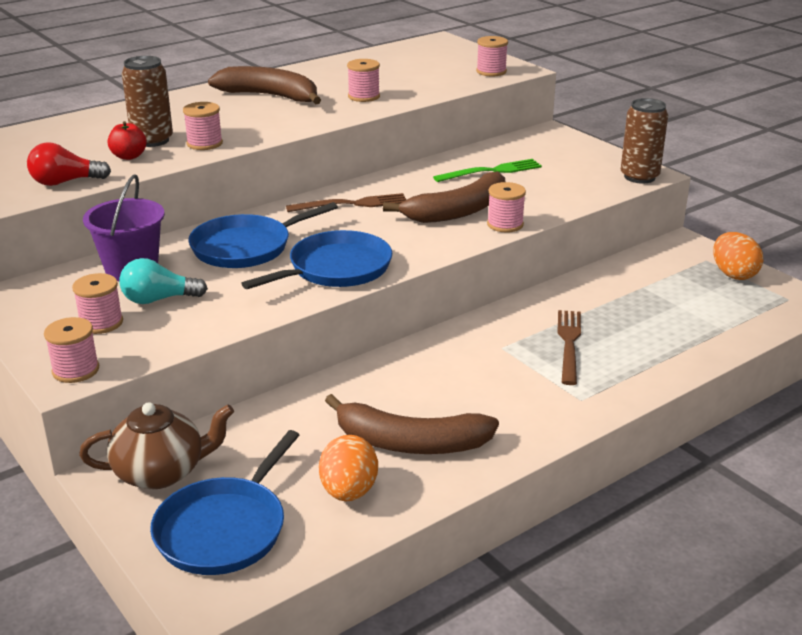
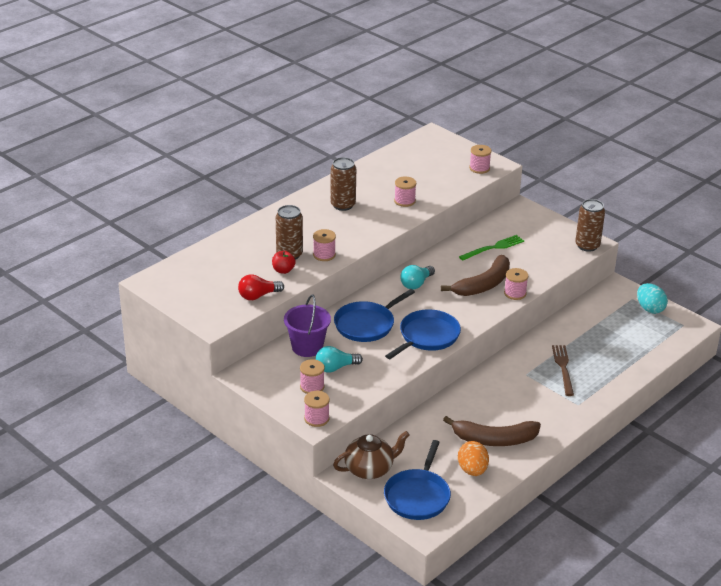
camera: 10 degrees left, 5 degrees up
(270, 96) = (343, 205): brown banana -> brown can
(352, 204) = (416, 284): brown fork -> turquoise light bulb
(733, 274) = (650, 309): orange egg -> turquoise egg

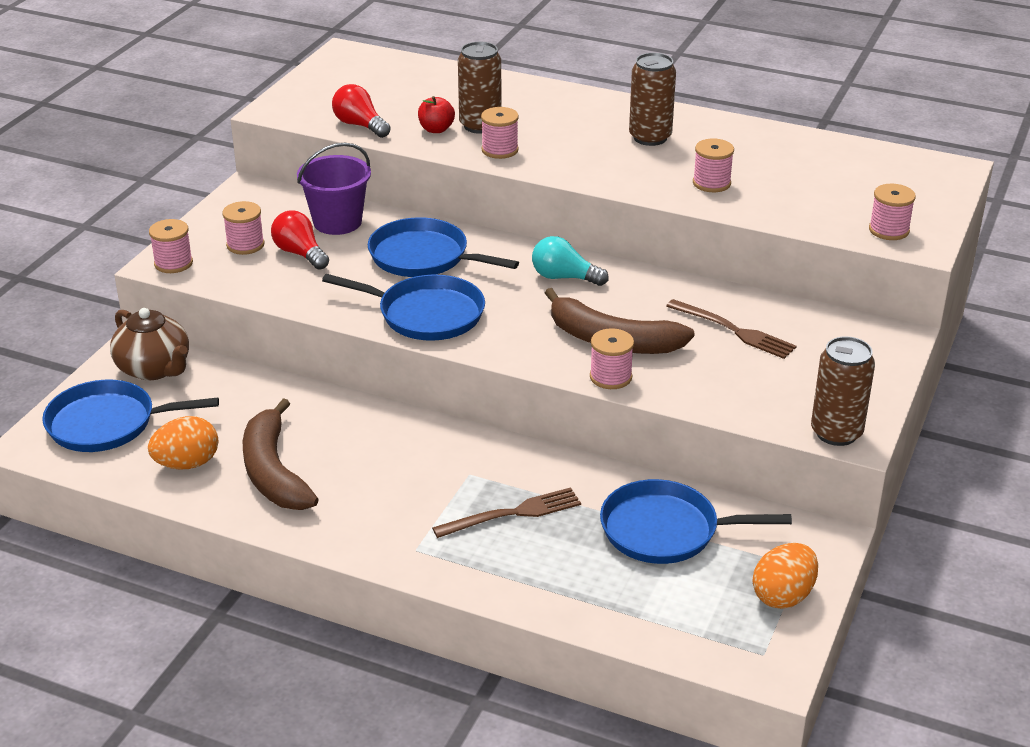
camera: 70 degrees right, 0 degrees up
(335, 368) = (300, 253): turquoise light bulb -> red light bulb
(493, 248) = (734, 331): green fork -> brown fork
(593, 327) = (666, 530): none -> blue pan
(650, 309) = (783, 596): turquoise egg -> orange egg

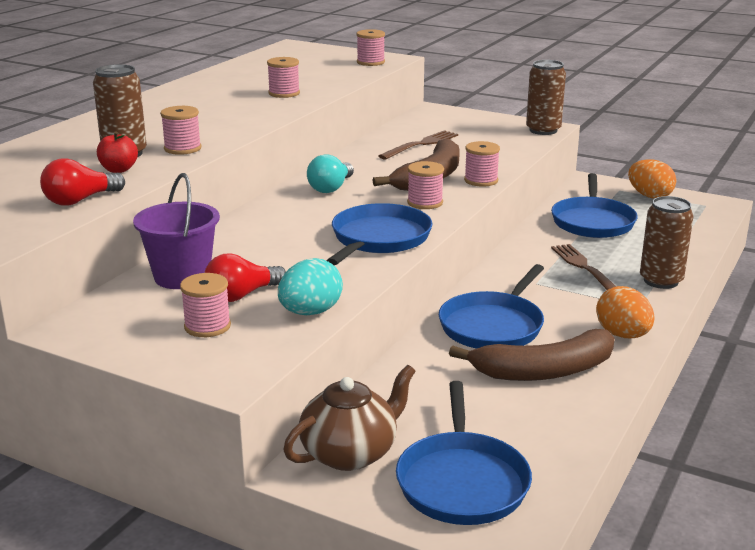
camera: 85 degrees left, 10 degrees down
(173, 263) = (231, 370): pink spool -> pink spool (425, 203)
(187, 464) = (536, 421): orange egg -> orange egg (622, 335)
(266, 288) = (310, 312): none -> turquoise egg
(424, 257) = (274, 238): blue pan -> blue pan (493, 326)
(650, 137) = (194, 104): brown can -> brown can (661, 281)

